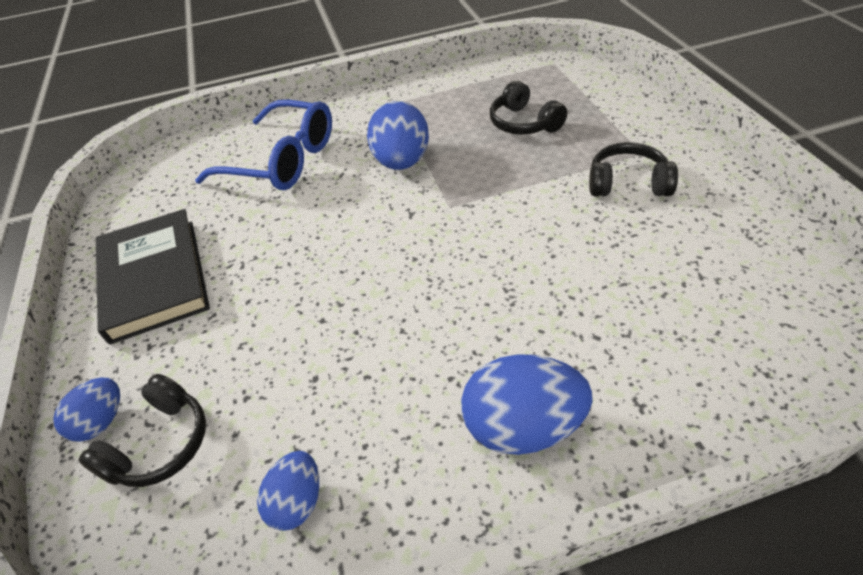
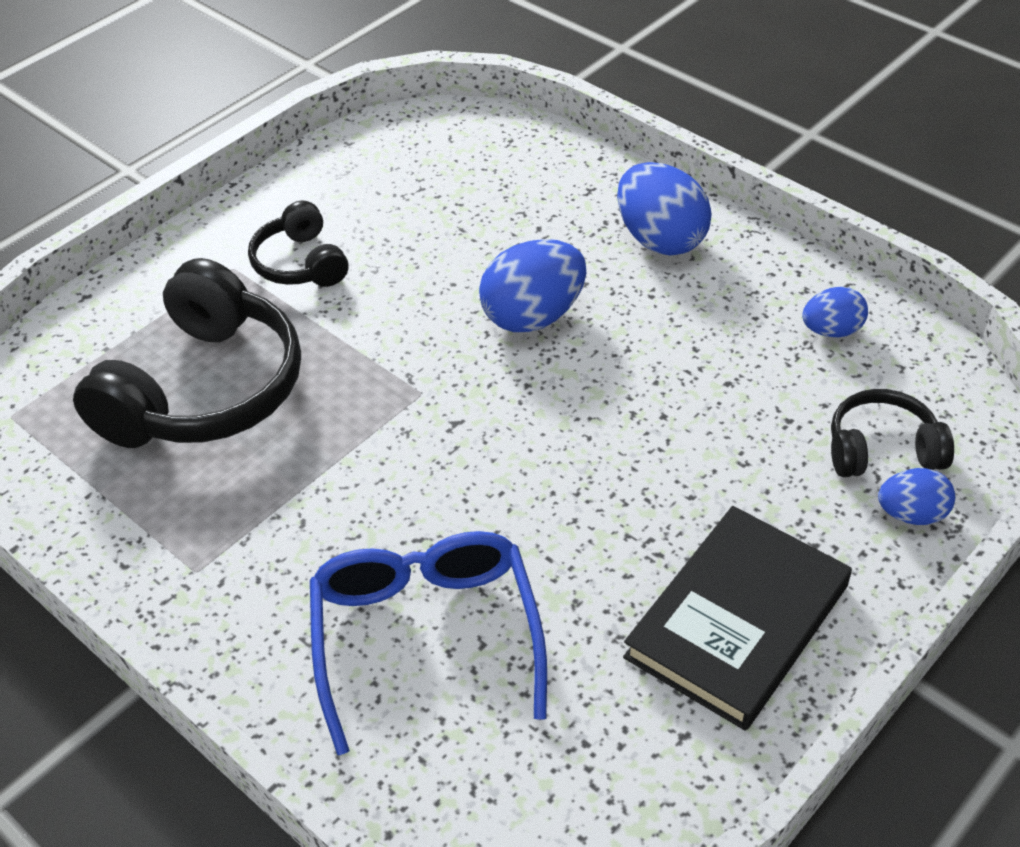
camera: 125 degrees left, 0 degrees up
(402, 162) = (357, 481): blue egg -> blue egg (533, 316)
(524, 123) = (204, 389): black headphones -> black headphones, size x1.91

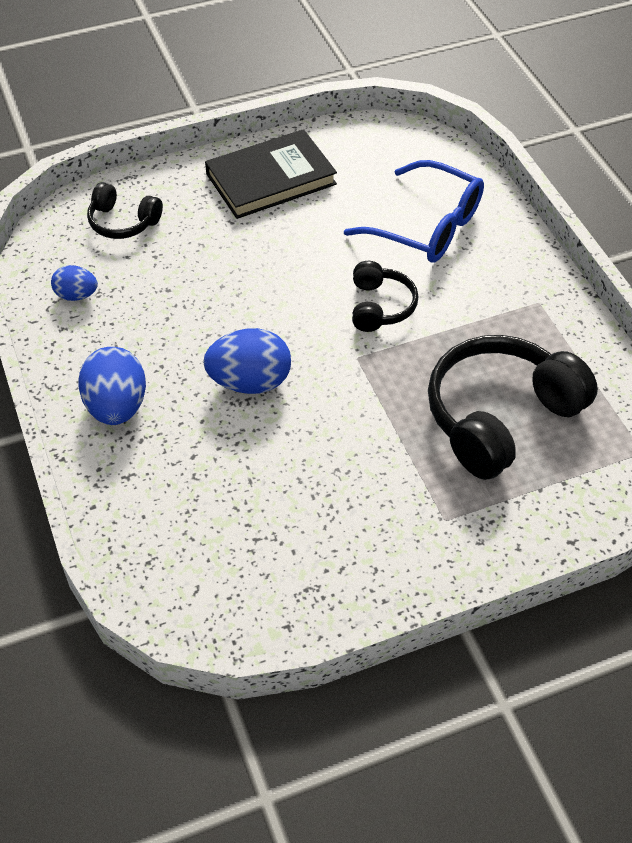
camera: 155 degrees left, 5 degrees up
(300, 263) = (390, 500): black headphones -> black headphones (380, 306)
(425, 637) = (427, 226): blue glasses -> blue glasses turned 75 degrees counterclockwise
(911, 514) = (143, 189): blue egg -> none

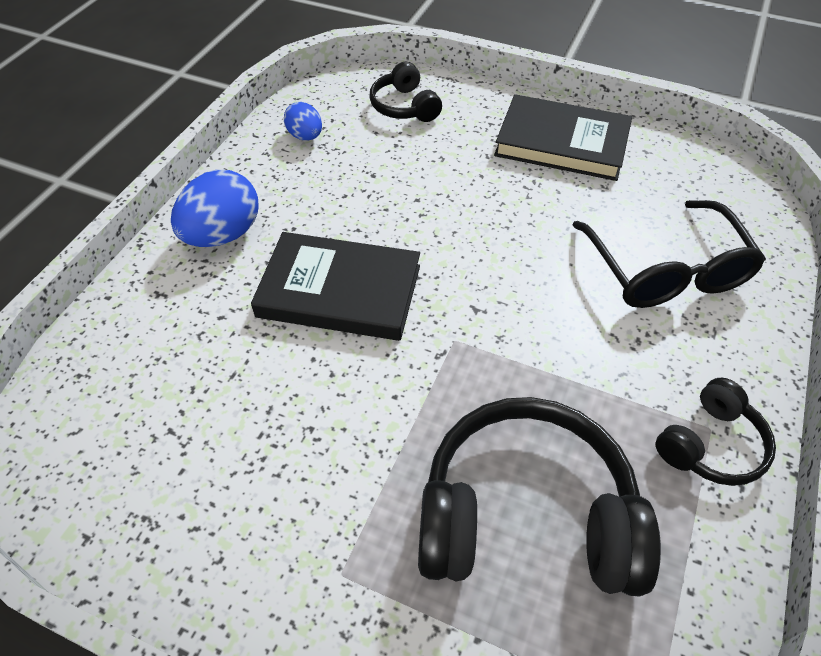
camera: 45 degrees right, 0 degrees up
(250, 382) = (339, 291): blue egg -> black book
(380, 306) = (531, 310): black headphones -> black headphones (710, 445)
(427, 226) = (666, 270): blue glasses -> black glasses

